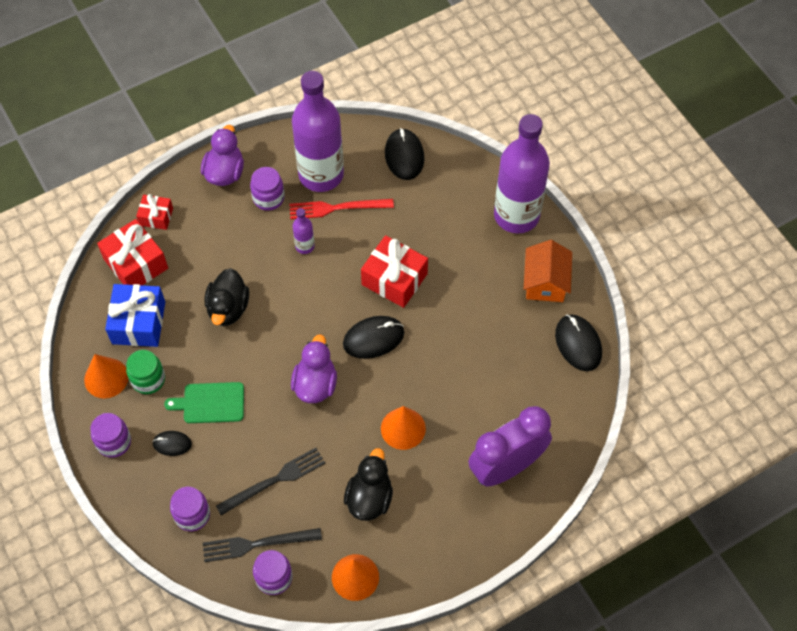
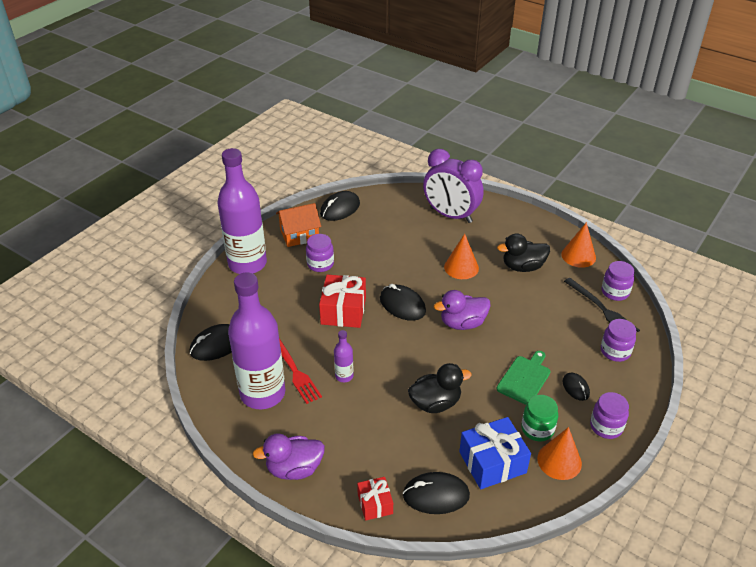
camera: 115 degrees left, 20 degrees down
(136, 264) = (436, 495): red gift -> black mouse
(210, 403) = (524, 378): green cutting board -> green cutting board turned 120 degrees counterclockwise
(268, 198) = (307, 421): purple jar -> purple jar (320, 264)
(274, 480) = (552, 317): black fork -> none

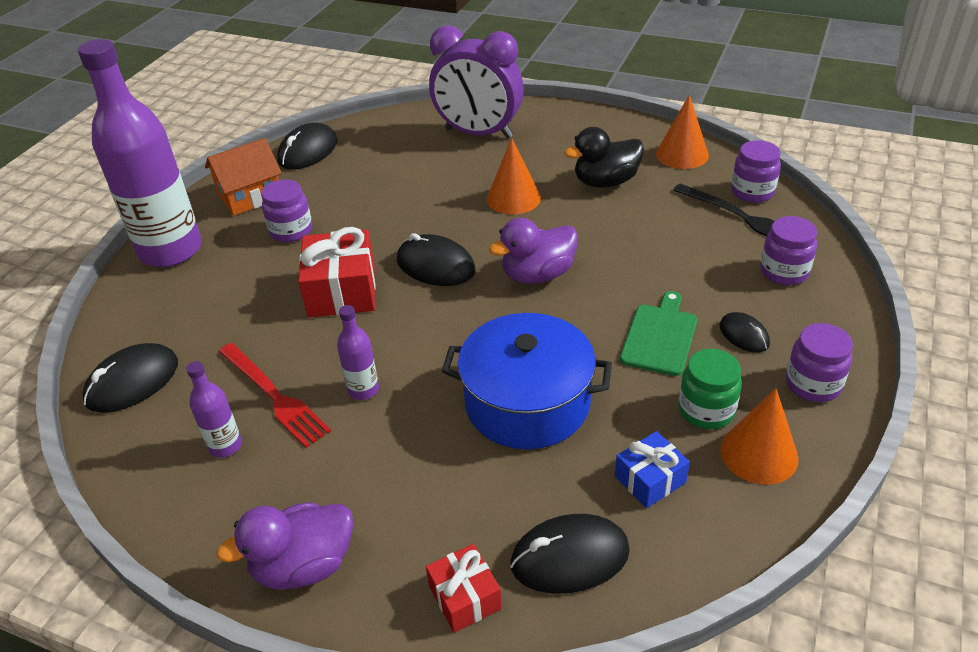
camera: 10 degrees left, 0 degrees up
(262, 393) = (225, 446): purple bottle -> purple bottle, size x0.41
(435, 403) = (527, 403): black duck -> blue pot
(492, 462) = (650, 479): blue gift -> blue gift, size x0.58

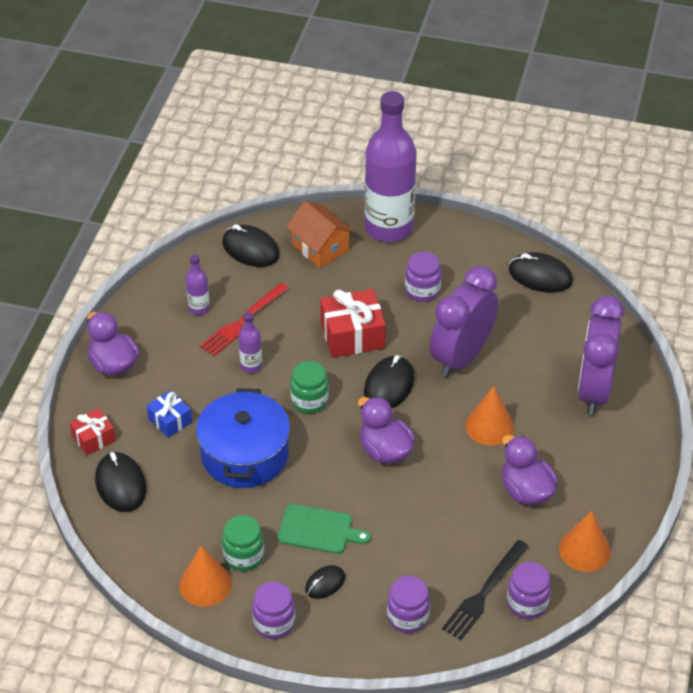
camera: 80 degrees right, 5 degrees up
(250, 196) = (466, 255): orange house -> orange house (320, 247)
(407, 210) = (461, 357): none -> purple clock
(443, 334) = (309, 401): none -> green jar
(605, 182) = (526, 491): black duck -> purple duck
(650, 479) = (180, 523): blue gift -> blue gift (170, 420)

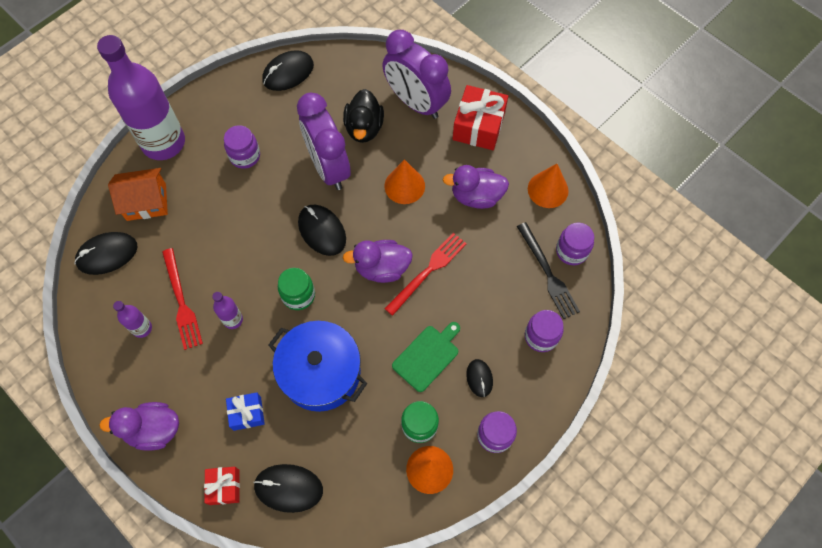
camera: 60 degrees left, 20 degrees up
(352, 335) = (254, 229): red gift -> red gift (478, 126)
(409, 489) = (428, 271): none -> red fork
(528, 363) = (364, 128): none -> black duck

